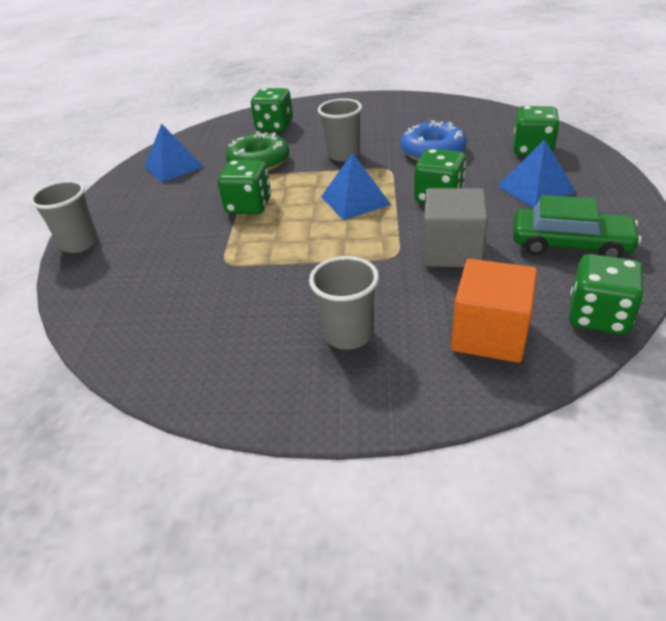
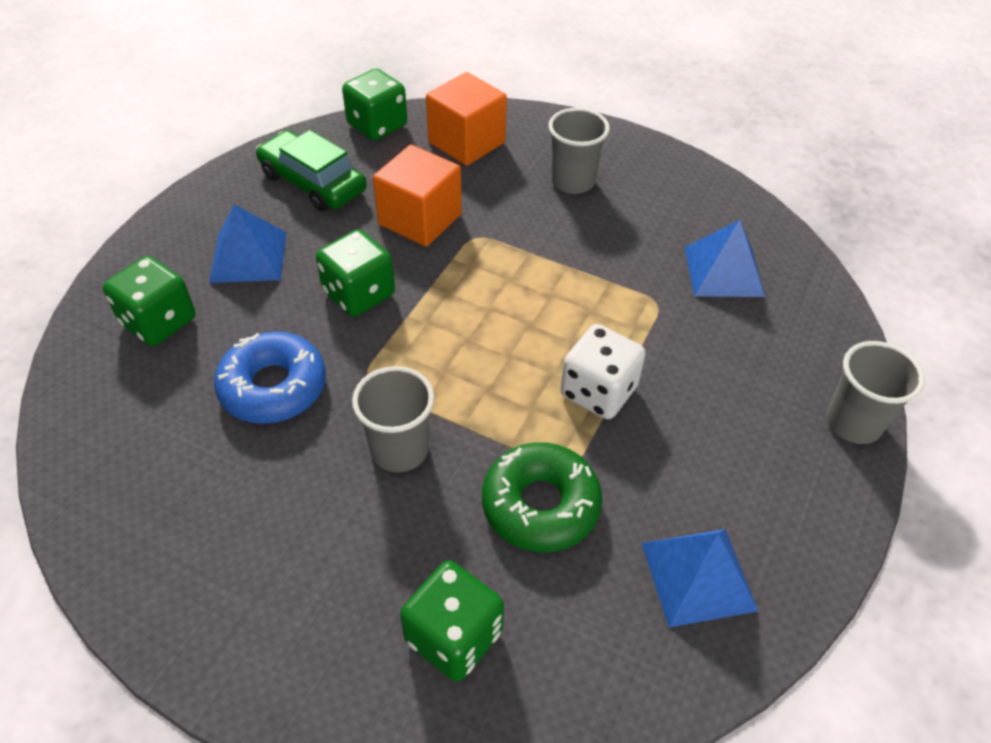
camera: 160 degrees left, 10 degrees up
(249, 206) = (598, 391): green dice -> white dice
(355, 200) = (456, 335): blue pyramid -> blue pyramid (723, 271)
(451, 251) = (420, 219): grey cube -> orange cube

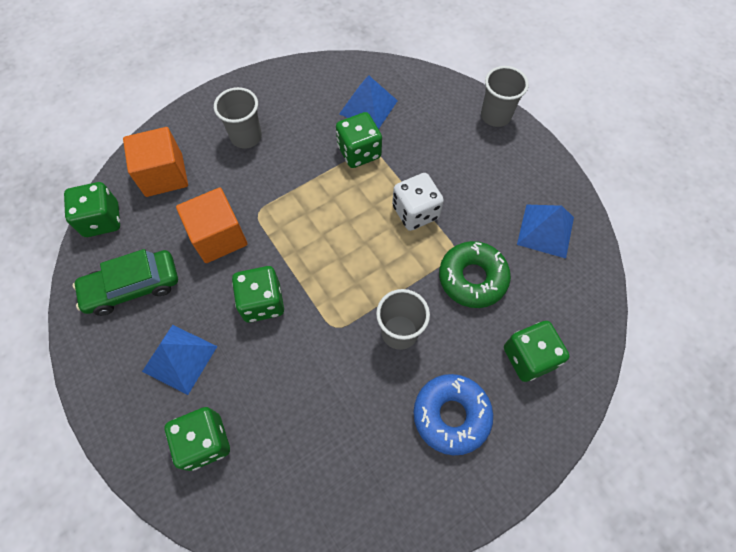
camera: 60 degrees left, 15 degrees up
(273, 387) = (310, 385): blue donut -> blue donut (451, 415)
(643, 292) = (359, 152): none -> green dice

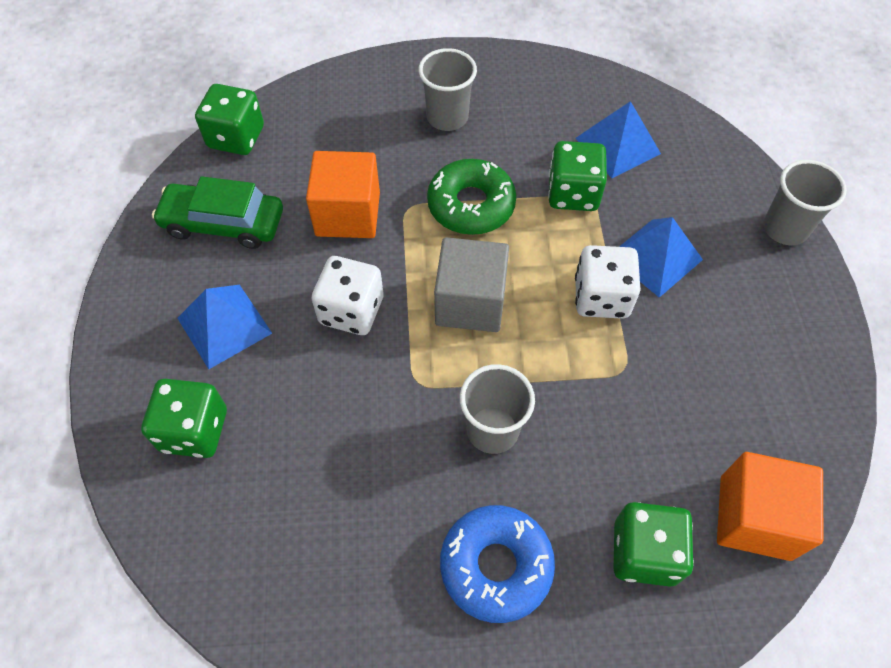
camera: 30 degrees right, 5 degrees down
(164, 175) = (330, 119): orange cube -> orange cube (755, 517)
(262, 302) = (351, 311): green dice -> white dice
(337, 256) = (470, 302): none -> grey cube
(472, 278) = (628, 414): green donut -> green donut (471, 205)
(545, 231) = (767, 405): blue pyramid -> blue pyramid (655, 257)

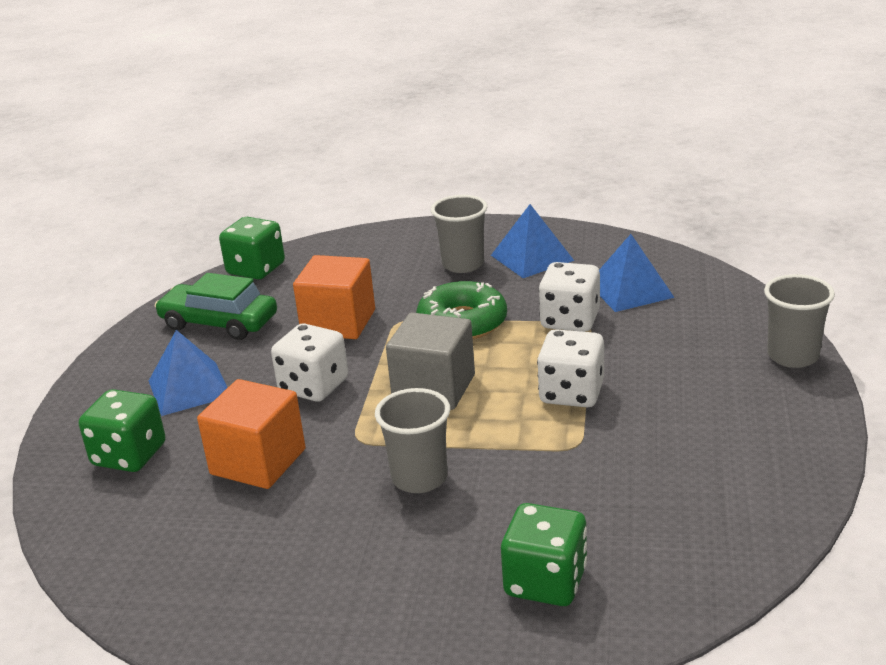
camera: 15 degrees right, 30 degrees down
(496, 566) = (382, 576): blue donut -> none
(573, 193) = (570, 320): green dice -> white dice
(655, 257) = (640, 368): blue pyramid -> blue pyramid (531, 257)
(755, 517) = (681, 567): orange cube -> orange cube (258, 462)

